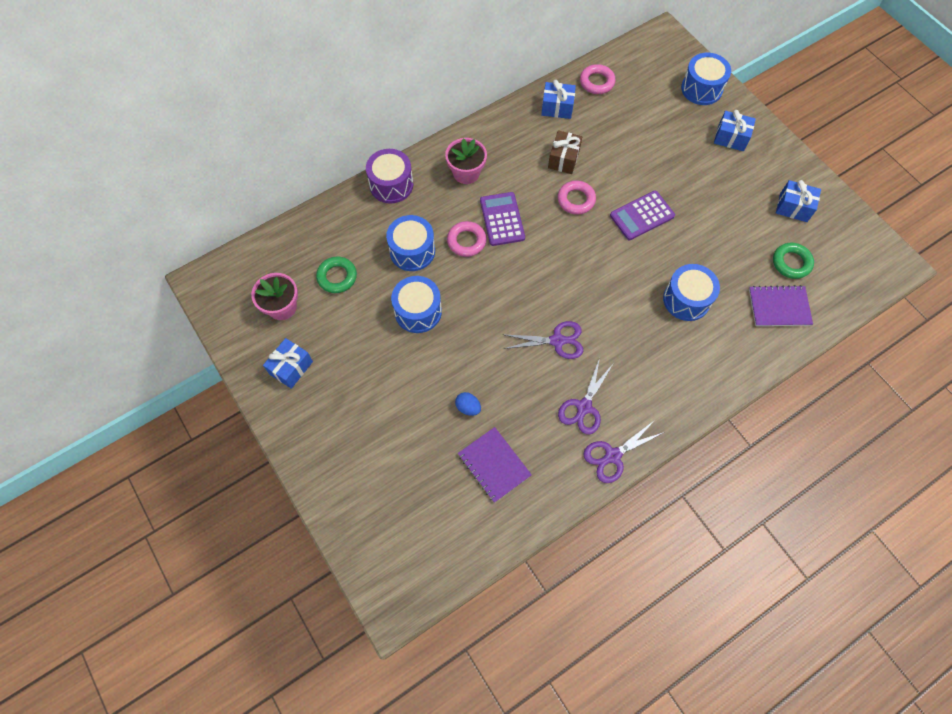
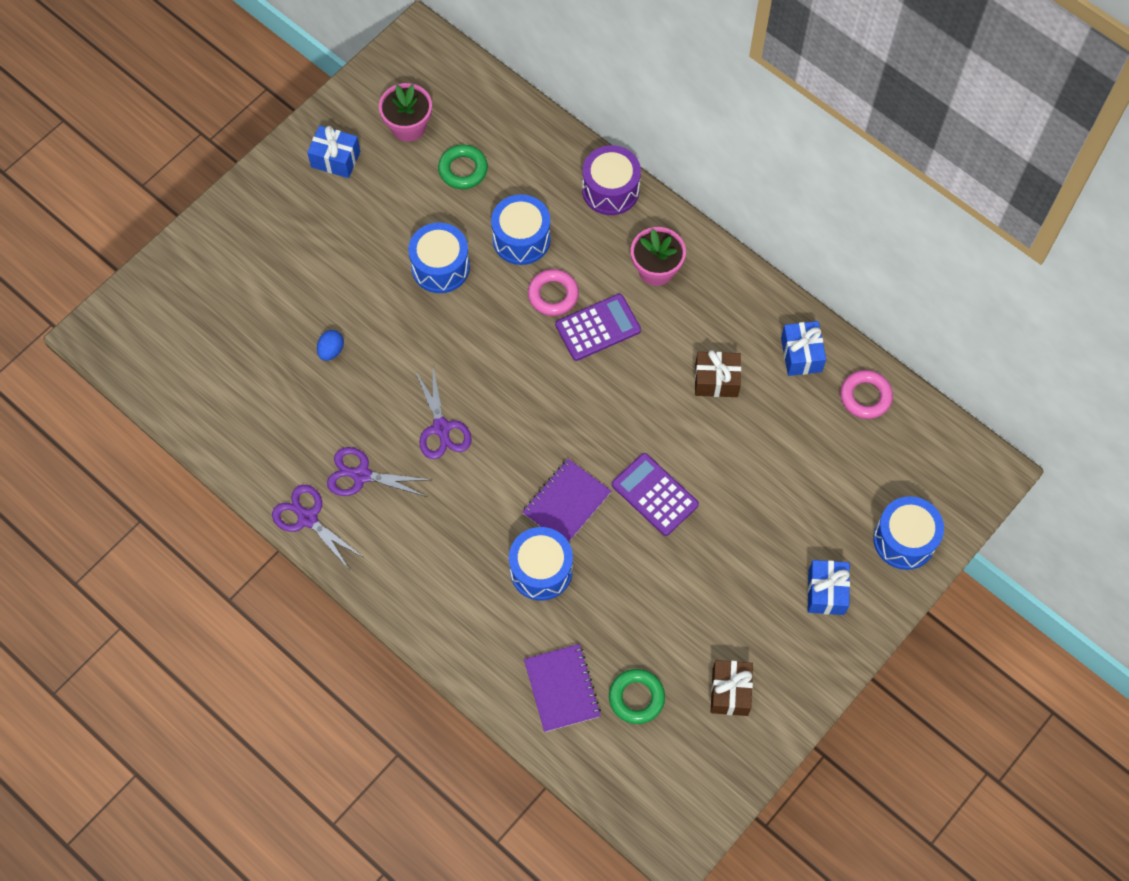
camera: 75 degrees right, 0 degrees up
(494, 465) = (268, 394): purple notebook -> purple notebook (566, 503)
(576, 200) = (655, 409): pink ring -> none
(793, 207) = (730, 692): blue gift -> brown gift

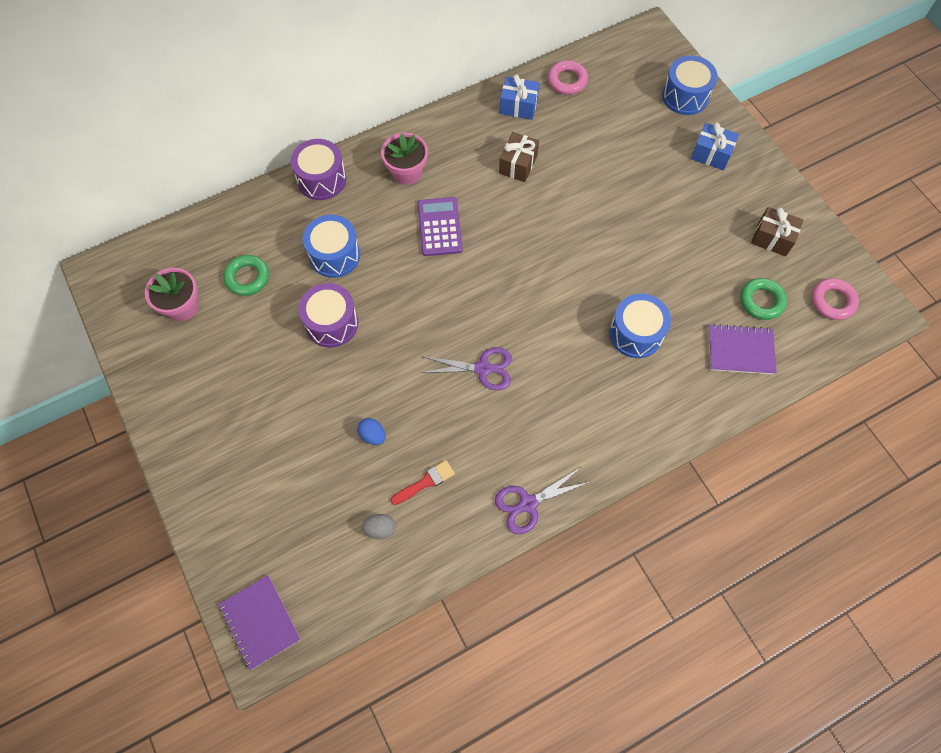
camera: 70 degrees left, 0 degrees up
(238, 392) = (380, 529): none -> grey egg
(298, 416) = (425, 482): none -> red brush
(335, 159) = (183, 375): blue gift -> none
(361, 475) = (503, 446): purple scissors -> none
(440, 267) = (331, 323): blue drum -> purple drum
(553, 295) = (396, 249): pink ring -> pink ring (832, 301)
(566, 503) = (584, 297): purple notebook -> purple notebook (260, 622)
(655, 494) = (597, 235): purple calculator -> none

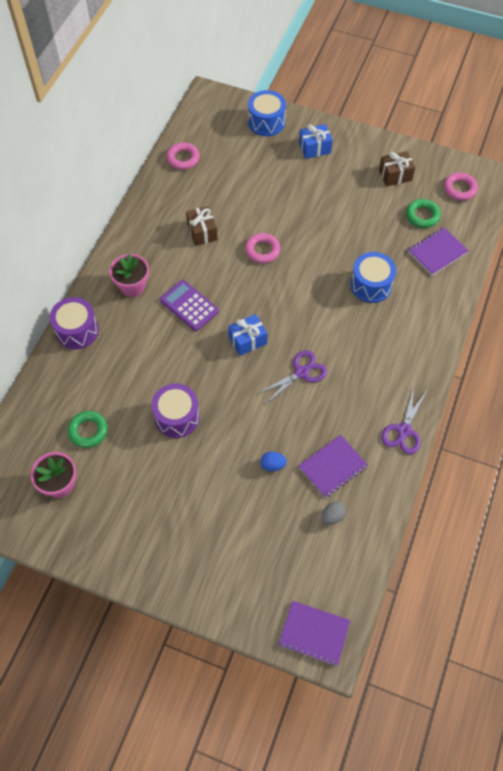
camera: 40 degrees left, 5 degrees down
(334, 255) = (135, 373): blue drum -> none
(425, 482) = (332, 467): red brush -> purple notebook
(518, 106) = (167, 195): blue gift -> blue gift (247, 340)
(559, 222) = (262, 250): none -> pink ring

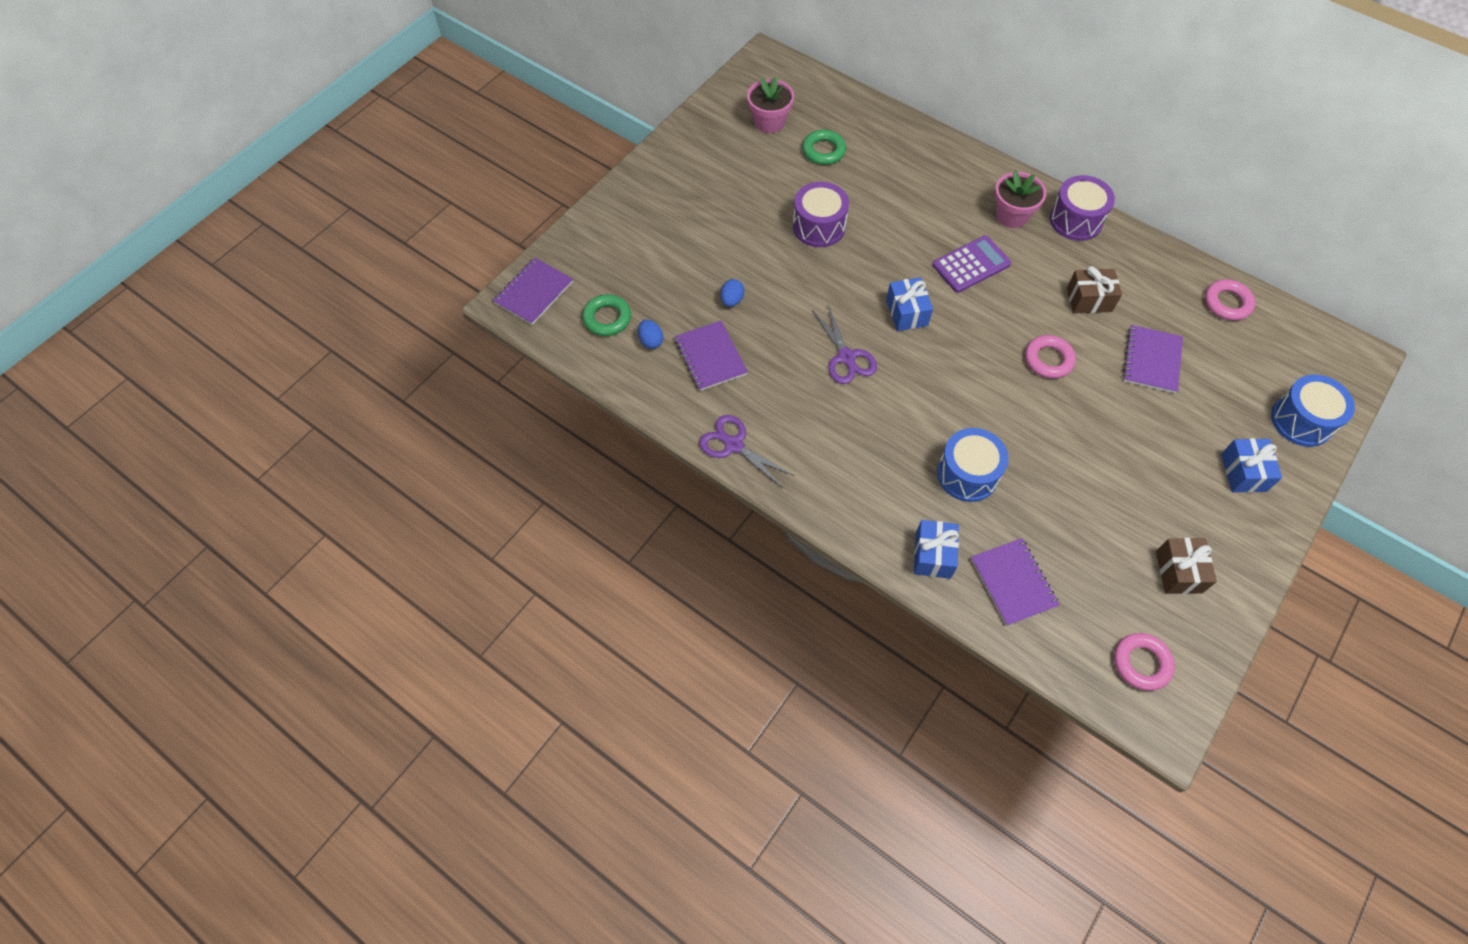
camera: 105 degrees right, 0 degrees up
(77, 330) = (956, 158): purple drum -> purple drum (1075, 220)
(244, 195) = (1152, 360): none -> purple notebook
(332, 516) = (651, 341): grey egg -> blue egg
(422, 216) = (1088, 585): green ring -> green ring (607, 318)
(437, 296) = (933, 555): none -> blue gift

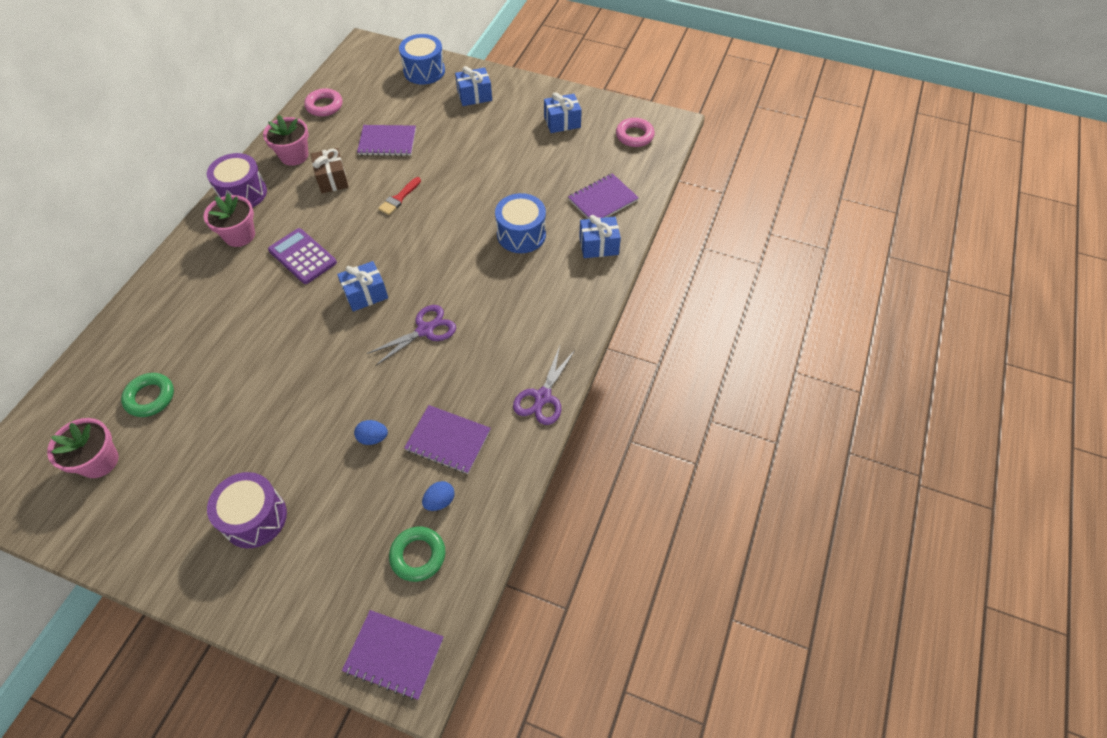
camera: 105 degrees left, 5 degrees down
(710, 357) = (448, 440): purple notebook -> purple notebook turned 60 degrees clockwise
(819, 226) = (263, 381): purple drum -> purple drum (255, 518)
(1048, 360) = (399, 198): pink ring -> red brush
(1134, 267) = (294, 155): none -> pink flower pot
(1178, 572) = (562, 122): brown gift -> blue gift

